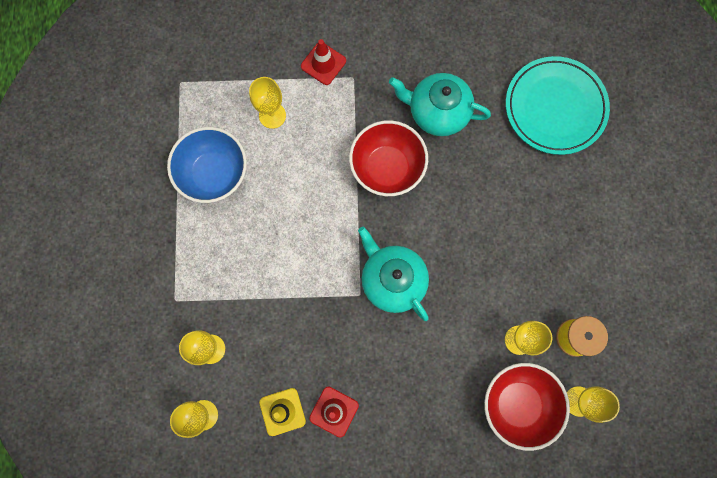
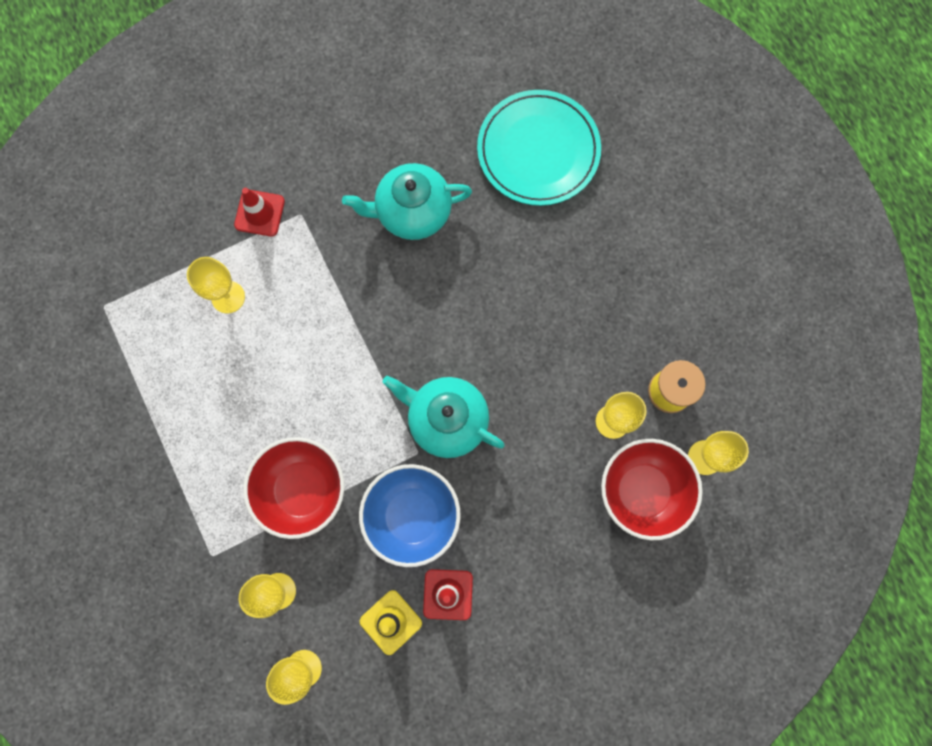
camera: 25 degrees left, 0 degrees up
(214, 174) = (191, 393): blue bowl -> blue bowl (412, 516)
(387, 168) = (384, 298): red bowl -> red bowl (302, 489)

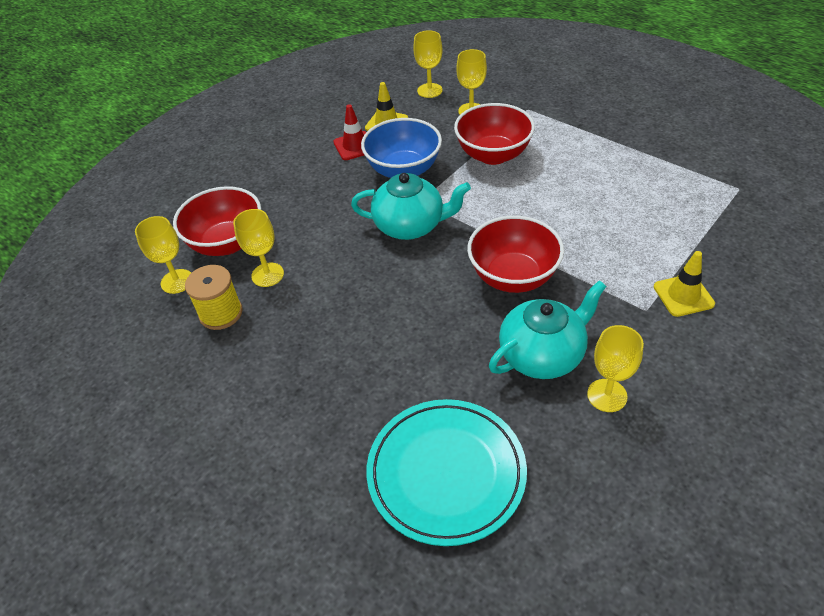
camera: 160 degrees right, 30 degrees down
(228, 297) = (650, 230): yellow goblet -> yellow goblet (607, 395)
(259, 213) = (683, 295): red traffic cone -> yellow traffic cone
(386, 304) = (513, 277): none -> red bowl

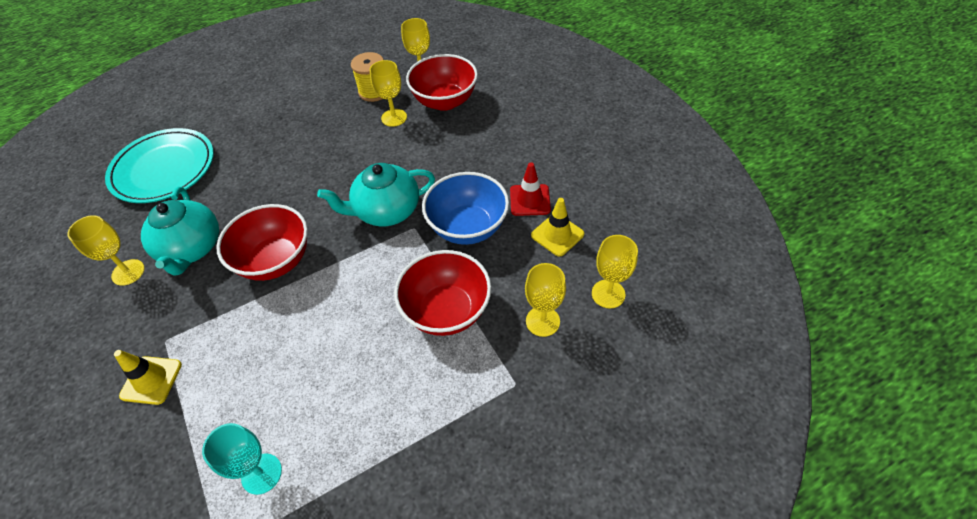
camera: 110 degrees right, 5 degrees up
(410, 226) = (386, 211): turquoise teapot -> turquoise teapot turned 45 degrees clockwise
(682, 193) = (261, 473): none -> turquoise goblet

